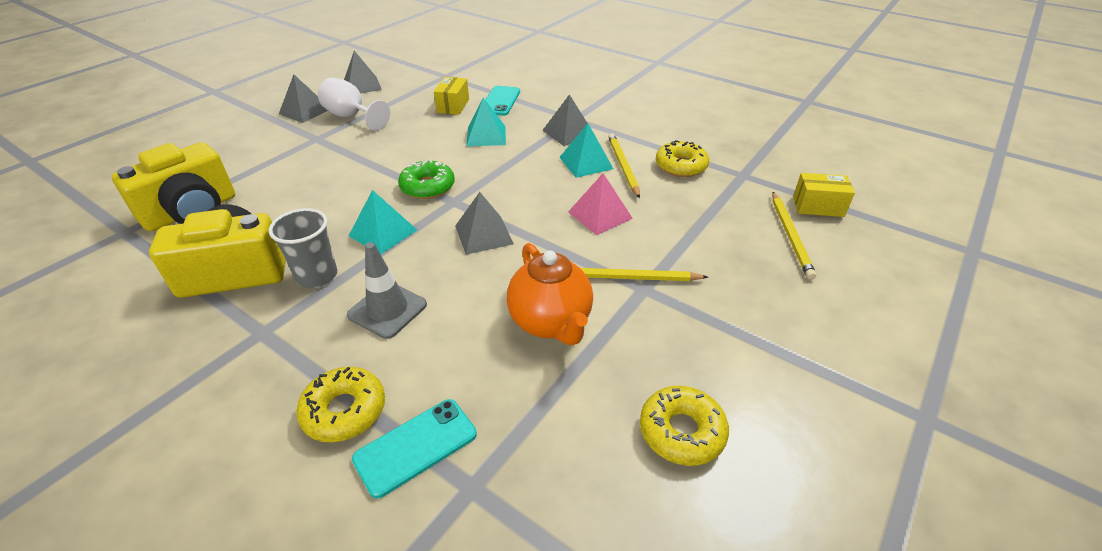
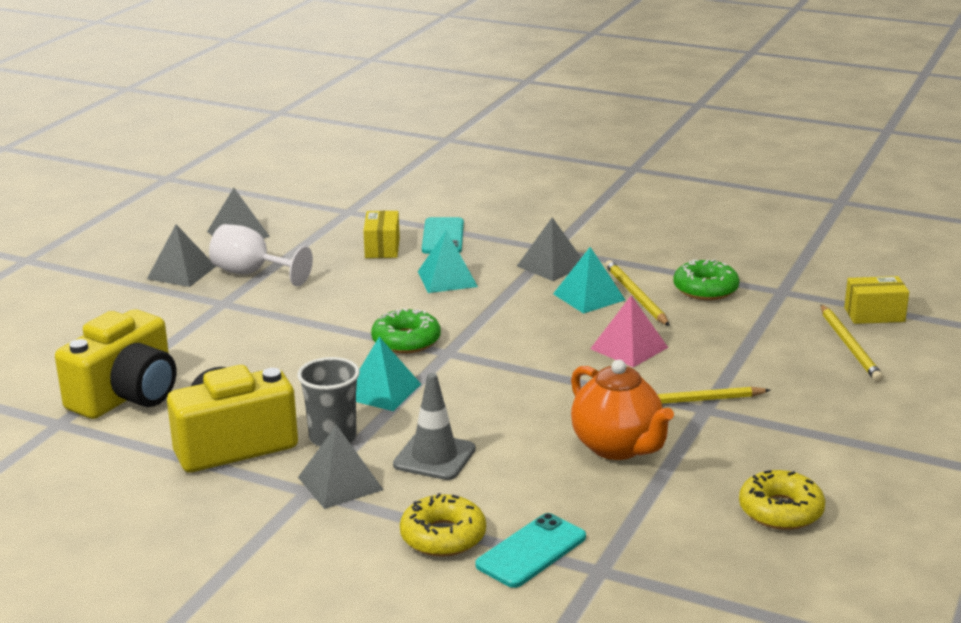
camera: 10 degrees left, 15 degrees down
(484, 234) = (503, 380): grey pyramid -> grey pyramid (340, 483)
(681, 166) = (705, 289): yellow donut -> green donut

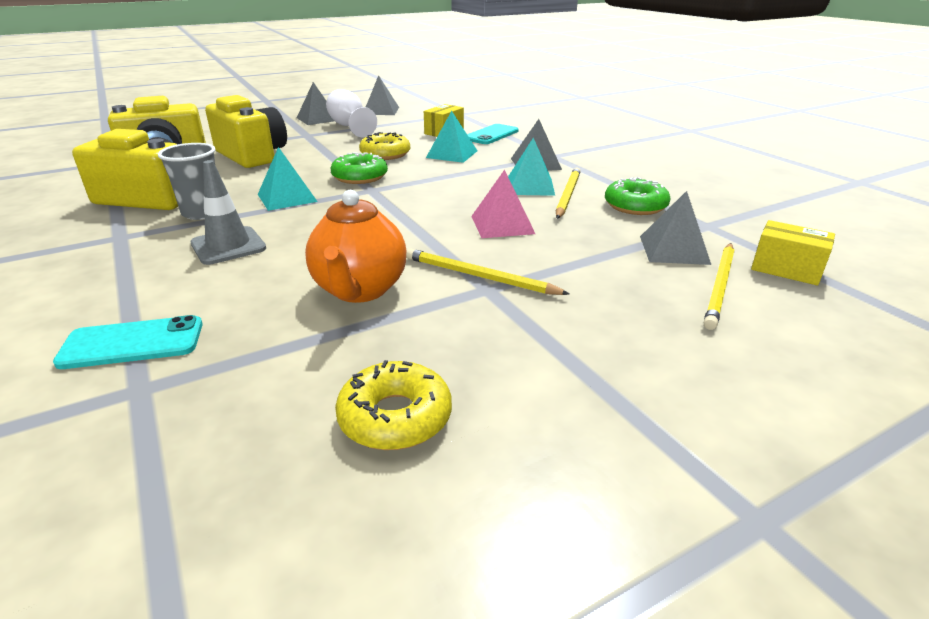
camera: 35 degrees right, 5 degrees up
(223, 354) = (252, 155): none -> yellow camera
(340, 483) = (144, 240): grey pyramid -> grey pyramid (674, 250)
(443, 536) = (111, 301): yellow donut -> yellow donut (385, 154)

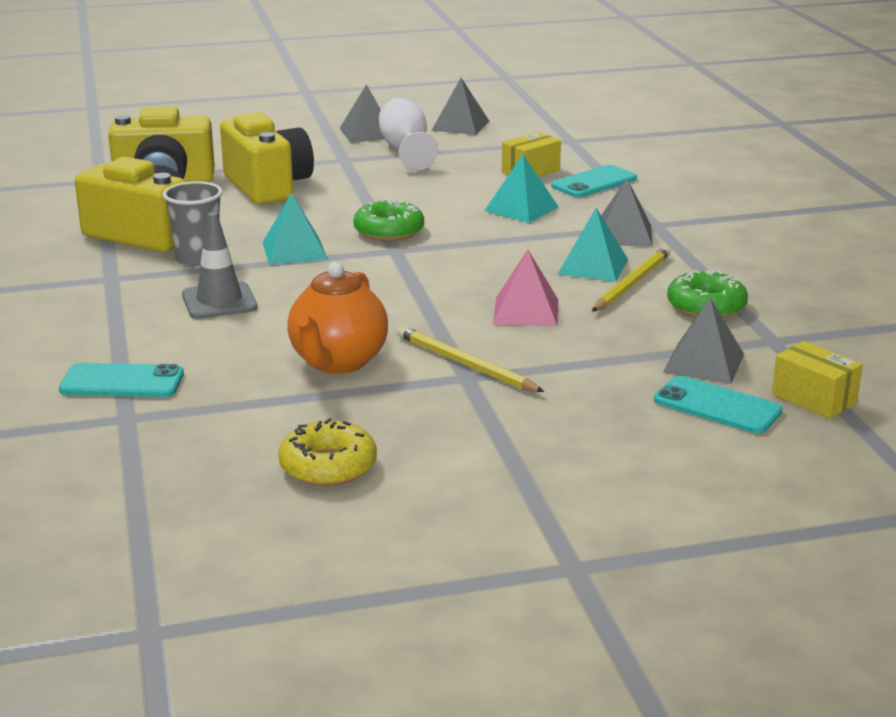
camera: 15 degrees right, 5 degrees down
(385, 154) = (434, 200): yellow donut -> none
(719, 286) = (717, 406): yellow pencil -> turquoise phone

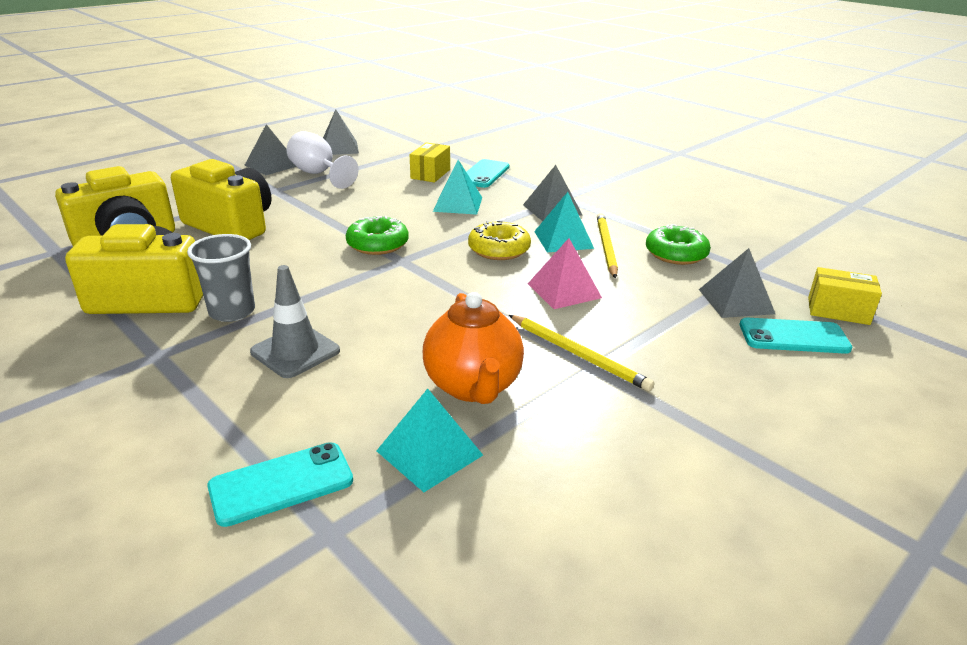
camera: 30 degrees left, 5 degrees up
(294, 250) = (315, 280): turquoise pyramid -> turquoise pyramid (429, 453)
(328, 466) = (596, 516): yellow donut -> yellow donut (499, 249)
(465, 364) = (578, 354): yellow pencil -> yellow pencil turned 150 degrees counterclockwise

